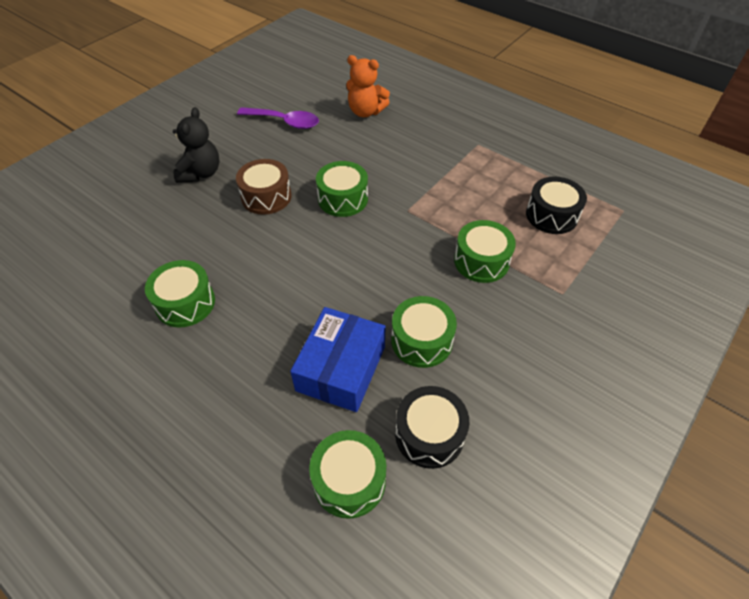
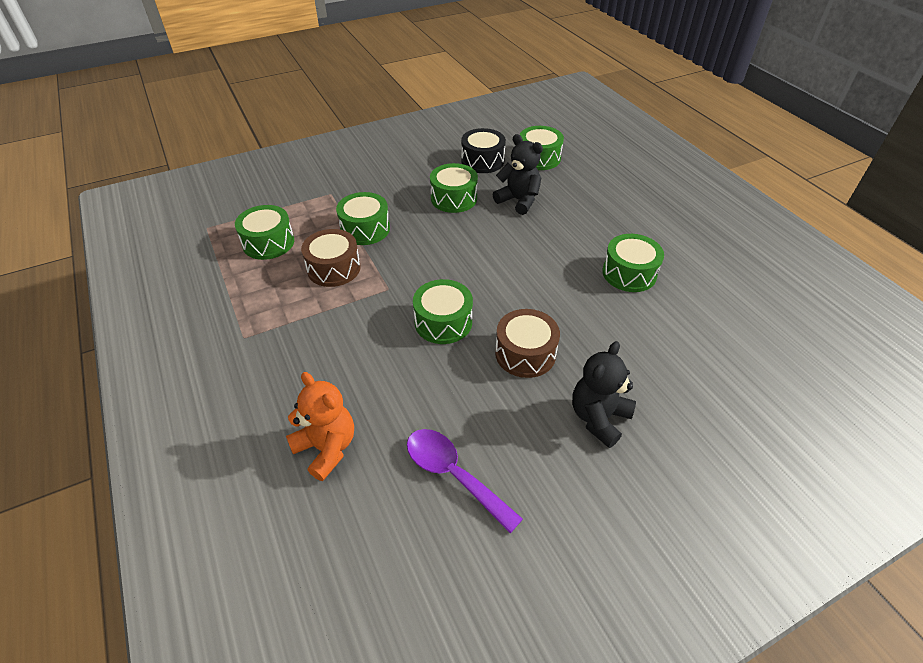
camera: 155 degrees left, 5 degrees down
(341, 368) = (518, 200): blue box -> black teddy bear
(469, 212) = (334, 268): none -> brown drum
(551, 215) = (268, 243): black drum -> green drum

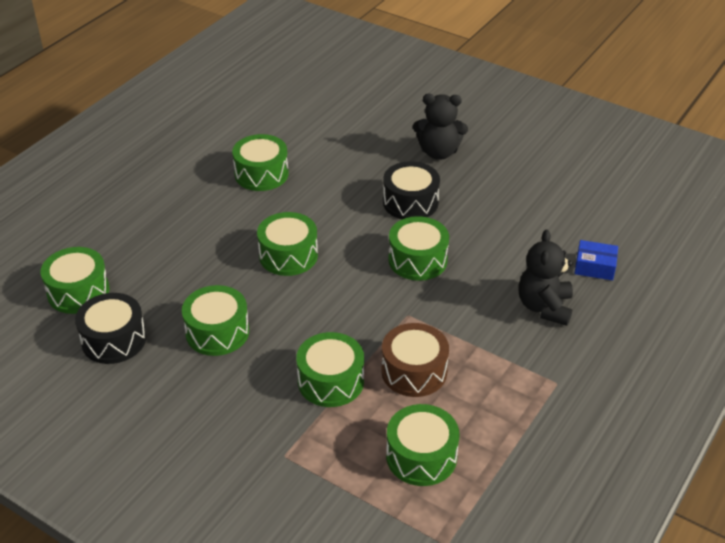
camera: 120 degrees left, 5 degrees down
(326, 448) = (595, 267): orange teddy bear -> blue box
(453, 475) = (548, 199): purple spoon -> none
(507, 252) = (288, 255): none -> green drum
(518, 200) = (187, 278): black teddy bear -> black teddy bear (544, 307)
(525, 353) = (410, 202): brown drum -> black drum

